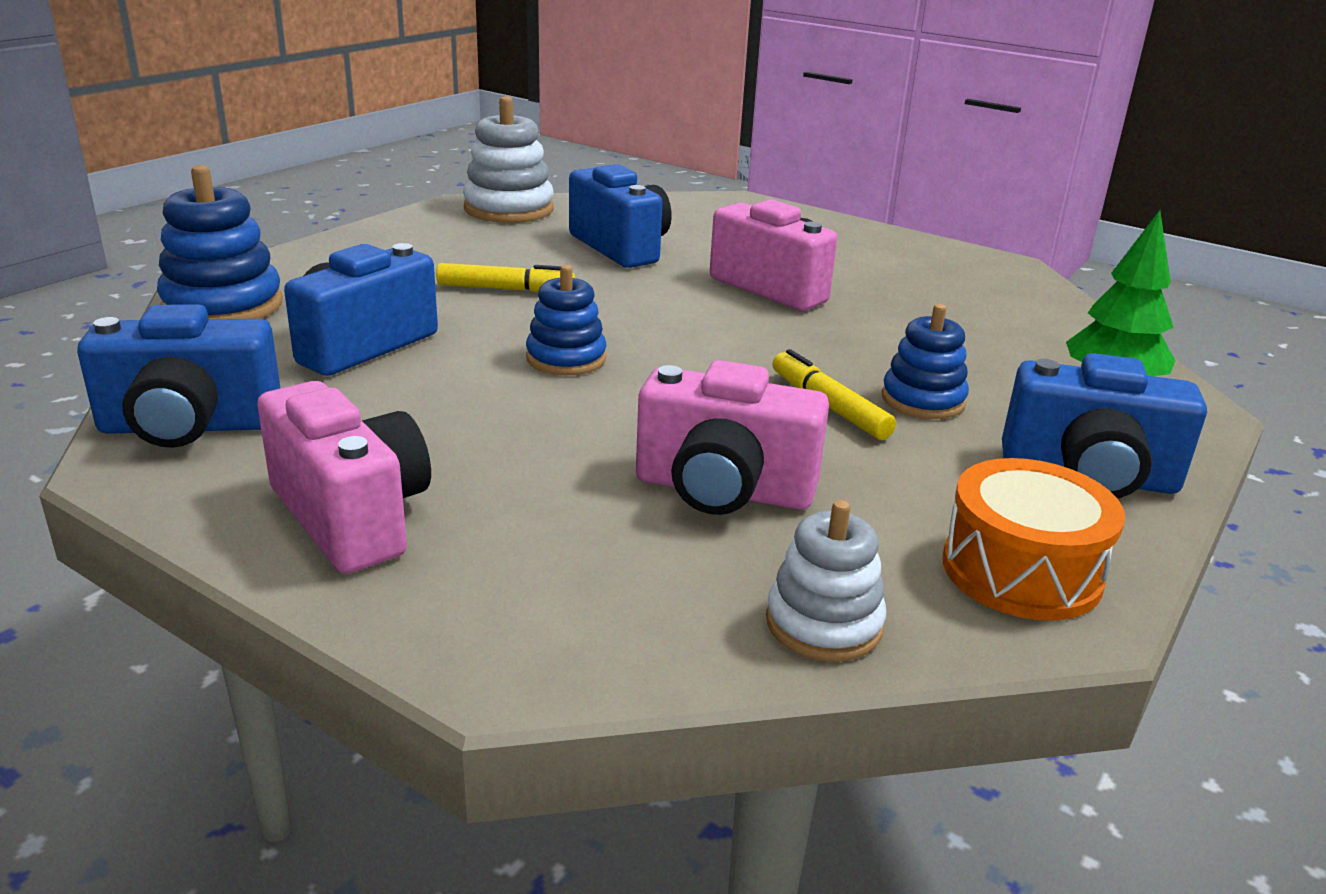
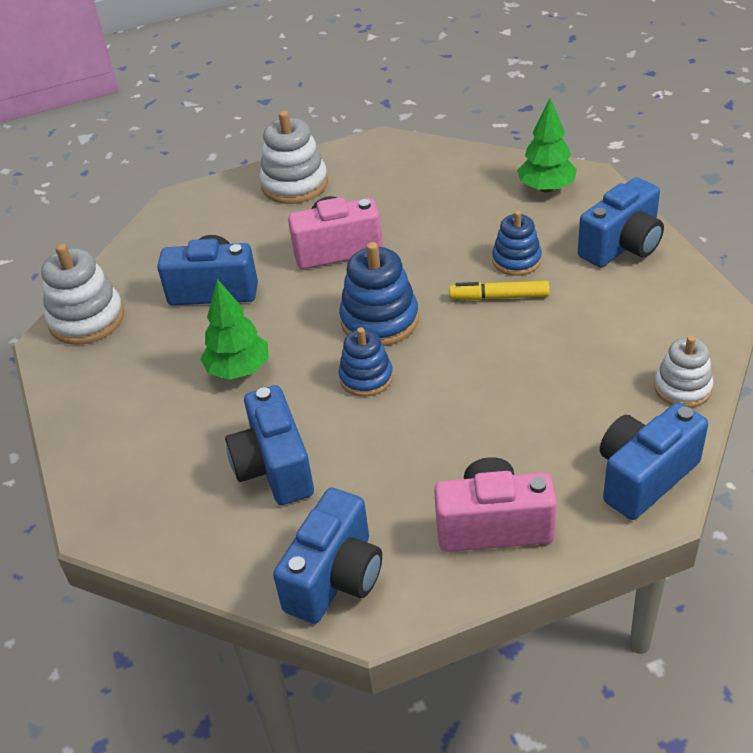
camera: 50 degrees left, 15 degrees up
(223, 305) = (146, 526): blue stacking toy -> blue stacking toy (379, 320)
(505, 289) = (239, 370): yellow marker -> green tree
(562, 635) = (644, 477): none -> blue camera
(723, 490) = (556, 373): pink camera -> none
(851, 241) = (294, 184): none -> white stacking toy
(1021, 571) = (680, 308): orange drum -> none

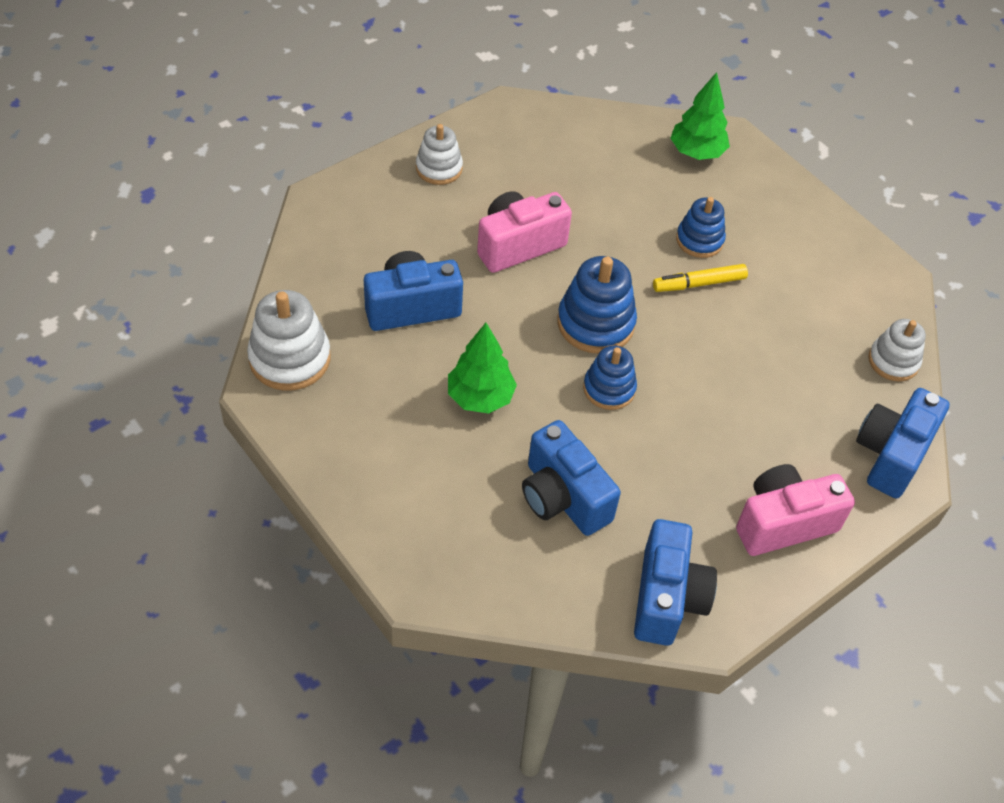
camera: 25 degrees left, 10 degrees up
(294, 184) = (439, 168): white stacking toy -> white stacking toy, size x0.65
(622, 246) = (791, 214): blue camera -> none

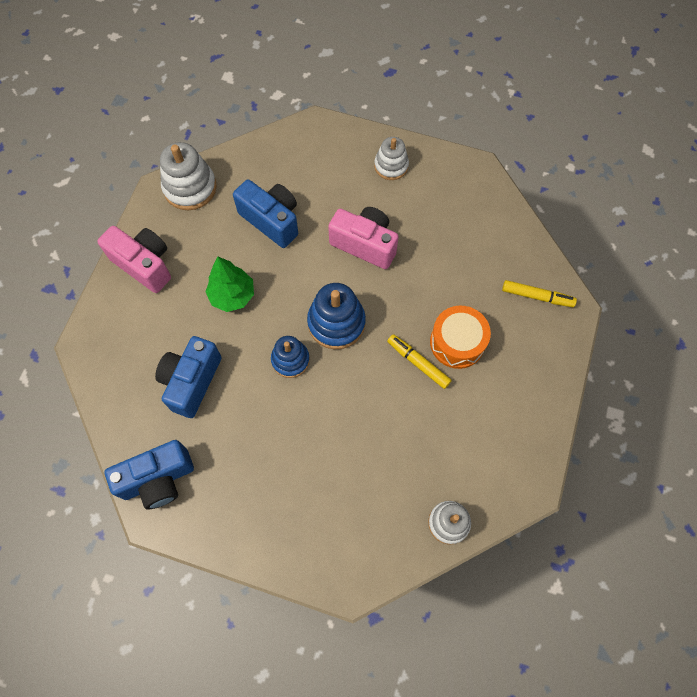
camera: 60 degrees right, 15 degrees up
(696, 152) = (537, 296): green tree -> yellow marker
(699, 240) = (457, 342): blue stacking toy -> orange drum
(783, 523) = (259, 519): pink camera -> pink camera (144, 265)
(891, 454) = (363, 561): blue camera -> none

